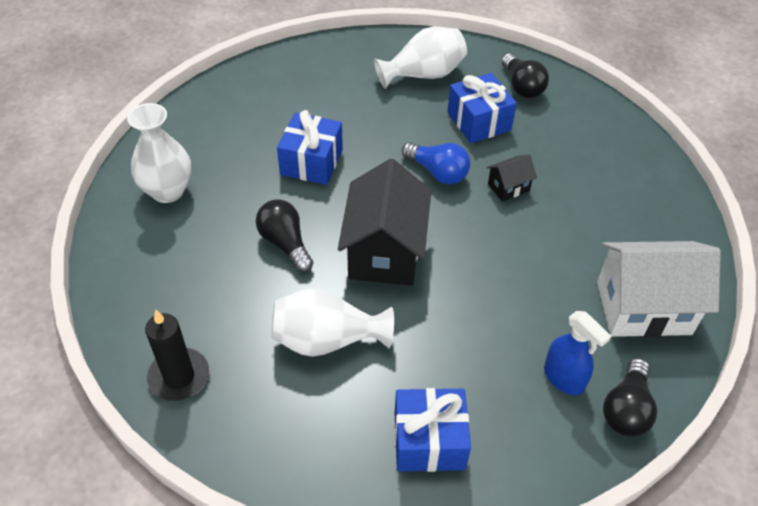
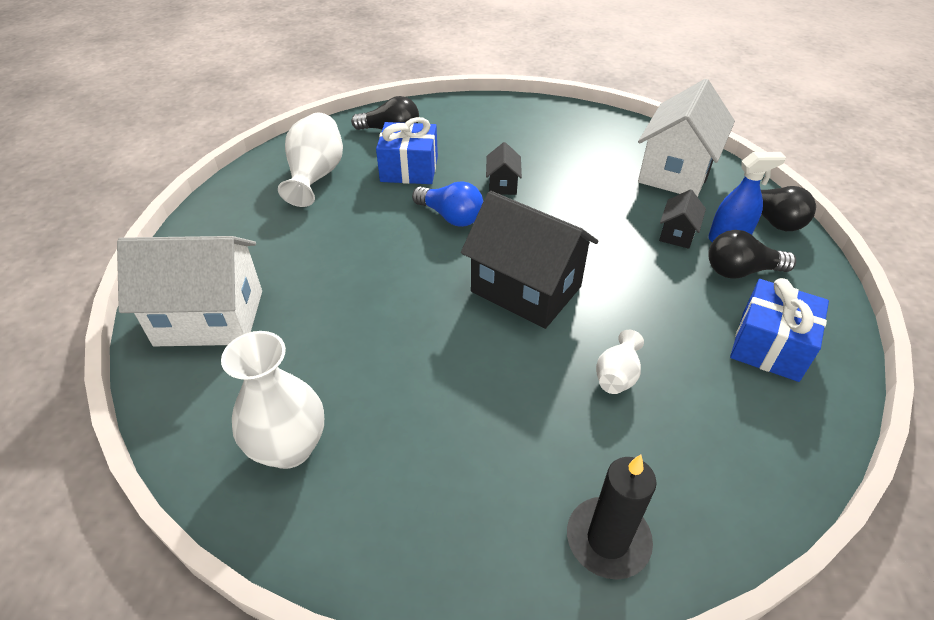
camera: 60 degrees left, 5 degrees down
(244, 101) = (210, 317): none -> white house
(285, 243) = (463, 361): black light bulb -> black light bulb (741, 271)
(311, 162) = (360, 296): blue gift -> none
(327, 340) = (617, 375): white vase -> white vase, size x0.55
(437, 172) = (450, 216): blue light bulb -> blue light bulb turned 60 degrees clockwise
(538, 335) = (677, 234): none -> black house

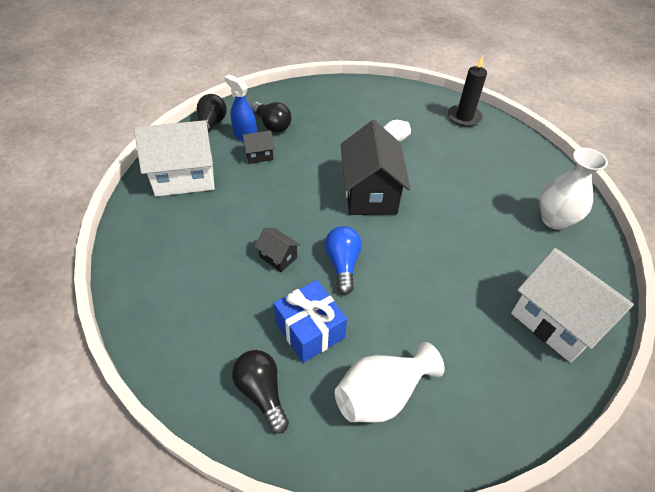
camera: 130 degrees left, 5 degrees up
(502, 184) = (278, 257): black house -> black house turned 75 degrees clockwise
(769, 346) = (320, 105): blue gift -> none

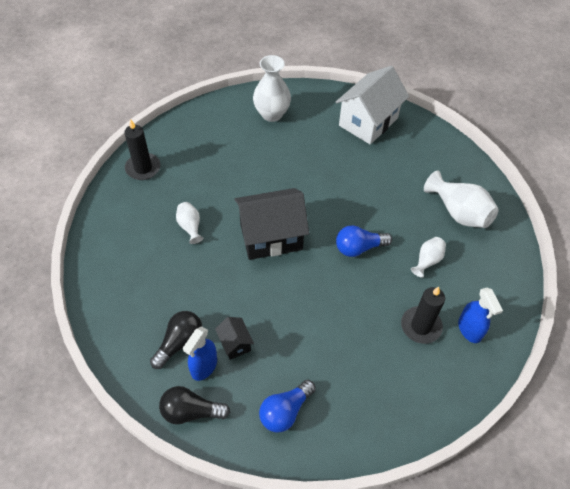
camera: 100 degrees left, 5 degrees up
(184, 177) = (285, 411): white house -> blue light bulb
(203, 348) = (469, 329): none -> blue spray bottle
(225, 298) = (421, 326): none -> black candle
(262, 393) = (487, 281): black light bulb -> none
(278, 257) = (366, 296): black house -> none
(310, 330) = (427, 261): blue gift -> white vase

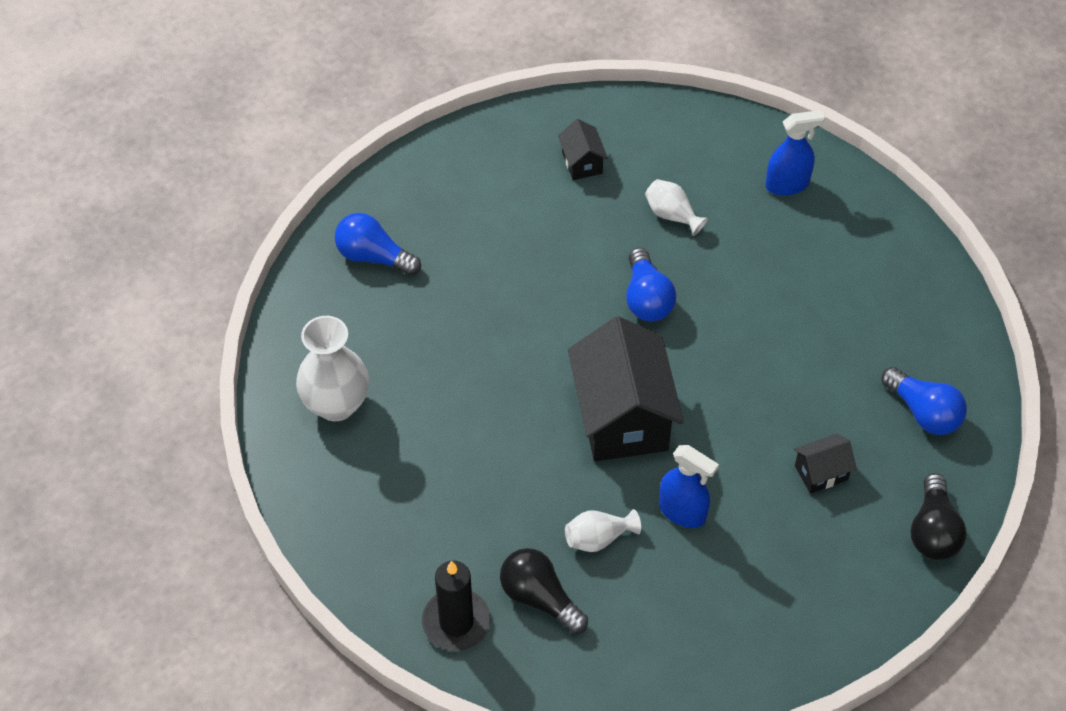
camera: 85 degrees left, 0 degrees up
(179, 343) = (823, 549): black light bulb -> black light bulb (540, 598)
(204, 367) = (861, 514): blue spray bottle -> blue spray bottle (682, 512)
(368, 122) = (374, 257): white house -> blue light bulb
(421, 326) = (784, 239): black candle -> none
(458, 212) = (582, 163): white vase -> black house

